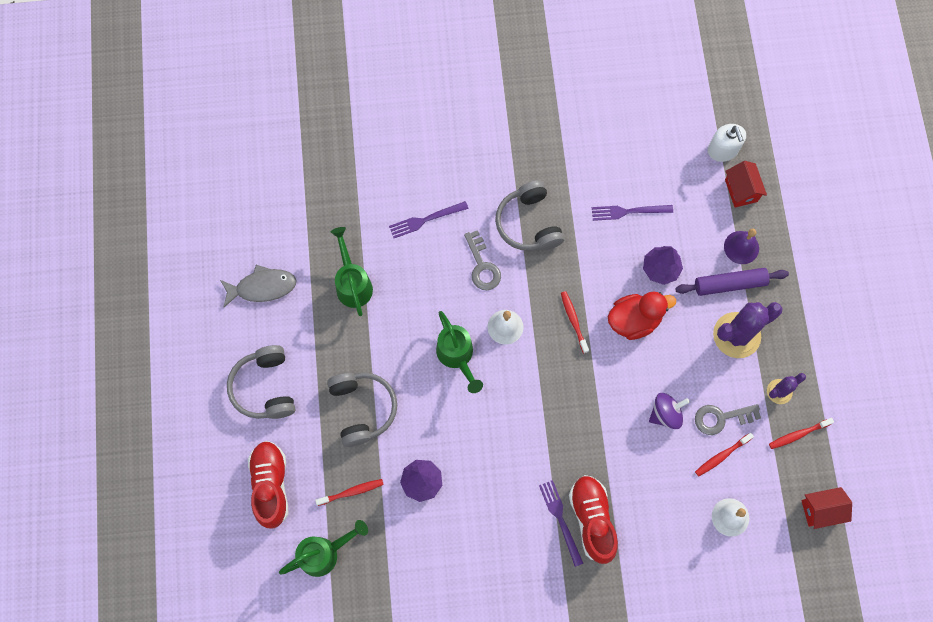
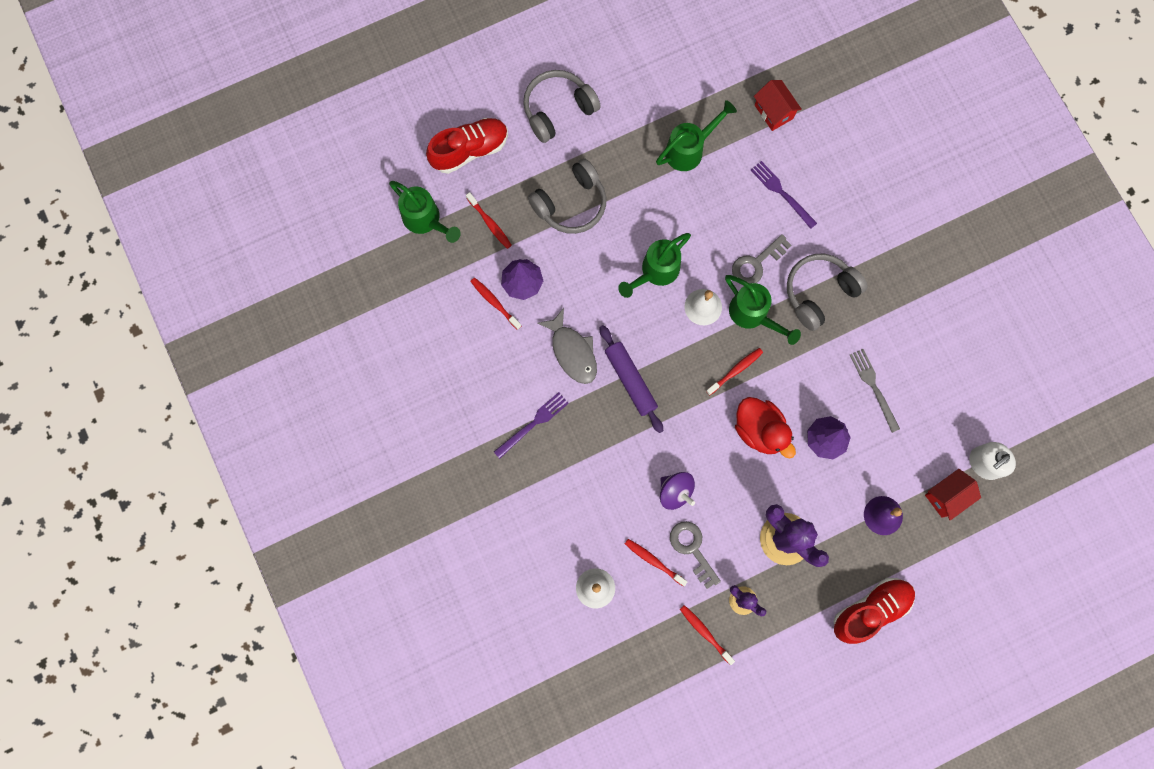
camera: 70 degrees right, 5 degrees up
(262, 287) = (652, 70): grey fish -> grey fish (572, 351)
(431, 515) = (494, 302): none -> red toothbrush
(529, 286) = (753, 315): none -> green watering can
(592, 519) = (544, 453): red shoe -> red shoe (870, 610)
(628, 211) = (873, 387): purple fork -> grey fork
(730, 284) = (838, 515): purple rolling pin -> purple rolling pin (630, 380)
(821, 510) = (636, 678): red house -> red house (773, 112)

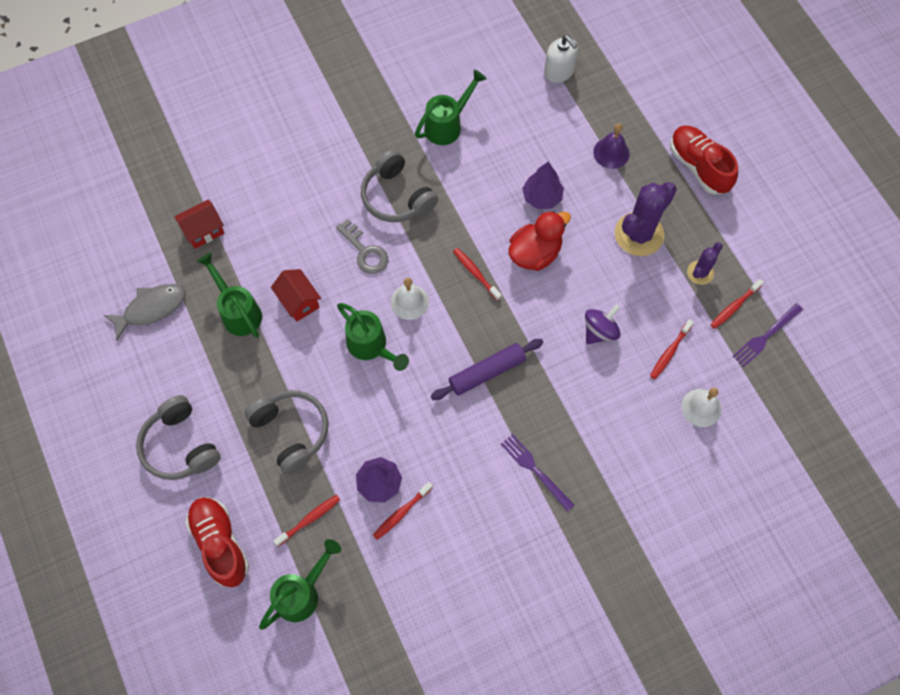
camera: 90 degrees left, 10 degrees down
(572, 351) = (456, 430): grey fish -> grey fish (151, 309)
(692, 549) = (655, 316): grey key -> none
(753, 315) = (419, 256): green watering can -> green watering can (448, 125)
(781, 193) = (291, 226): purple fork -> purple fork (765, 336)
(873, 387) = (490, 155): grey fork -> none
(946, 496) = (590, 102): red house -> red house (299, 302)

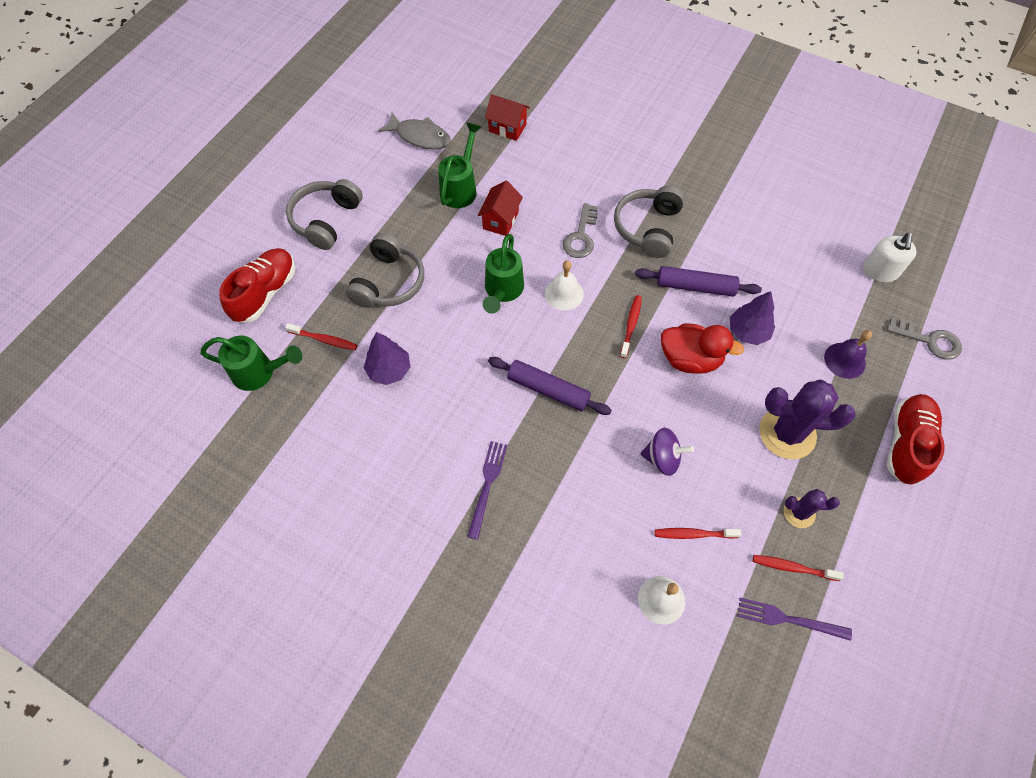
camera: 55 degrees right, 5 degrees down
(401, 513) = (374, 402): red toothbrush -> none
(448, 125) = (746, 223): green watering can -> none
(477, 203) = (695, 287): none -> purple rolling pin
(635, 88) = (929, 340): none -> grey key

